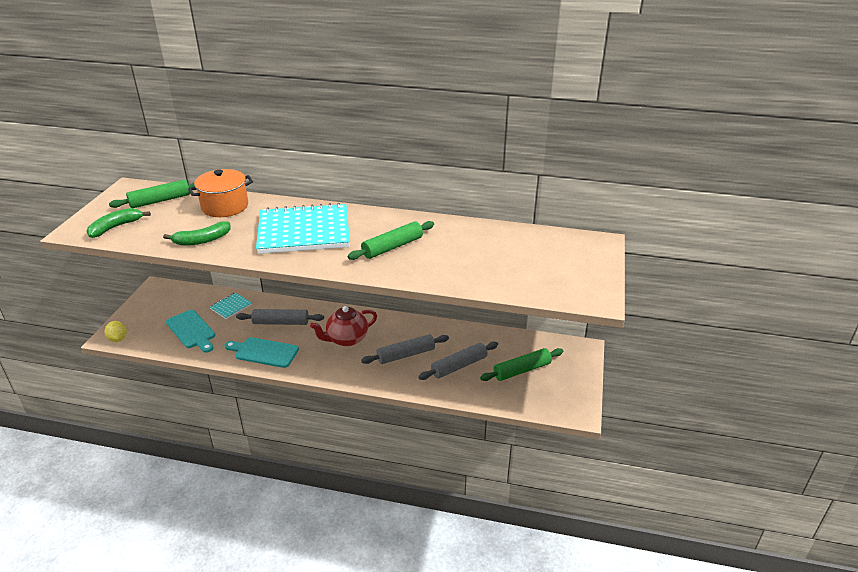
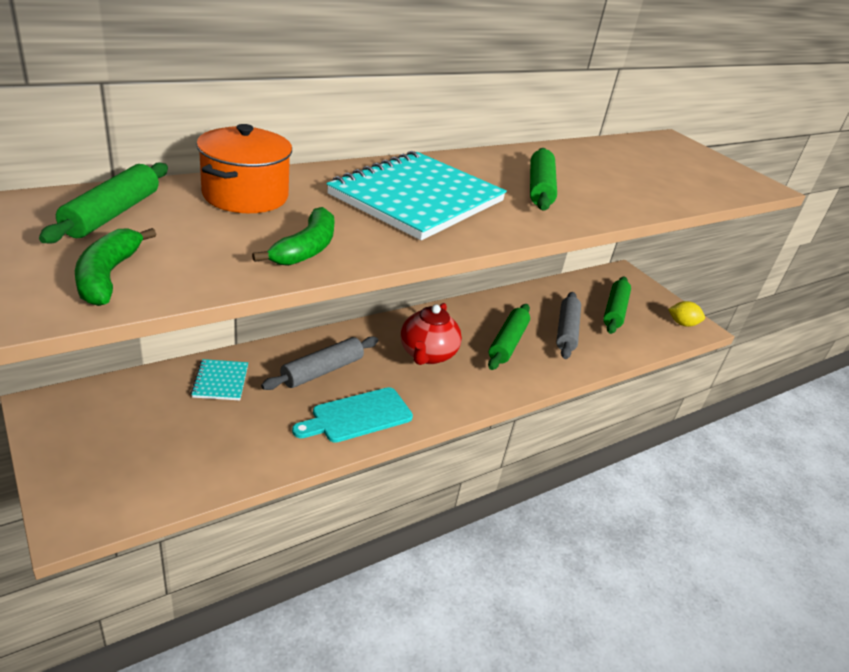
camera: 50 degrees left, 0 degrees up
(118, 339) = (95, 515): yellow lemon -> yellow lemon (682, 324)
(192, 330) = (210, 439): turquoise cutting board -> none
(405, 355) = (507, 343): grey rolling pin -> green rolling pin

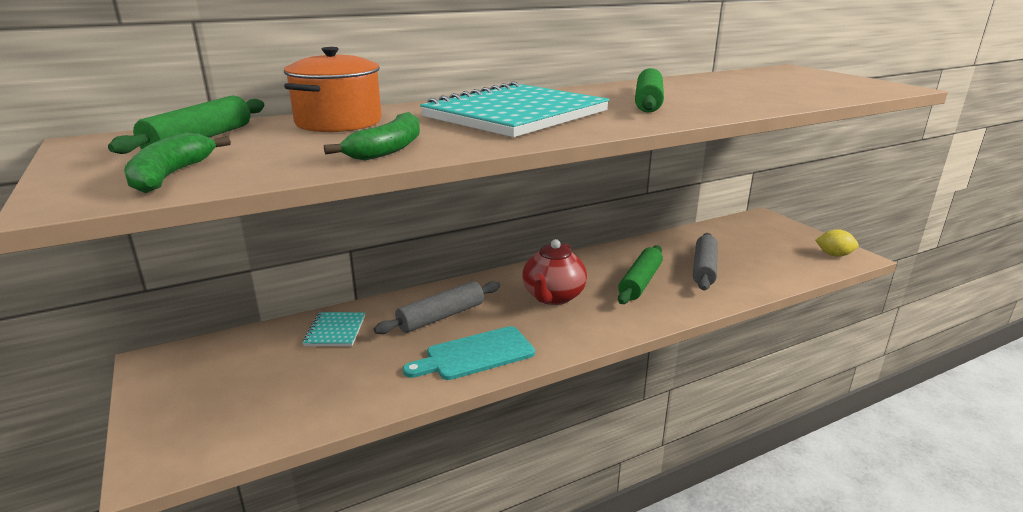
camera: 10 degrees right, 10 degrees down
(615, 311) = (756, 249): green rolling pin -> none

